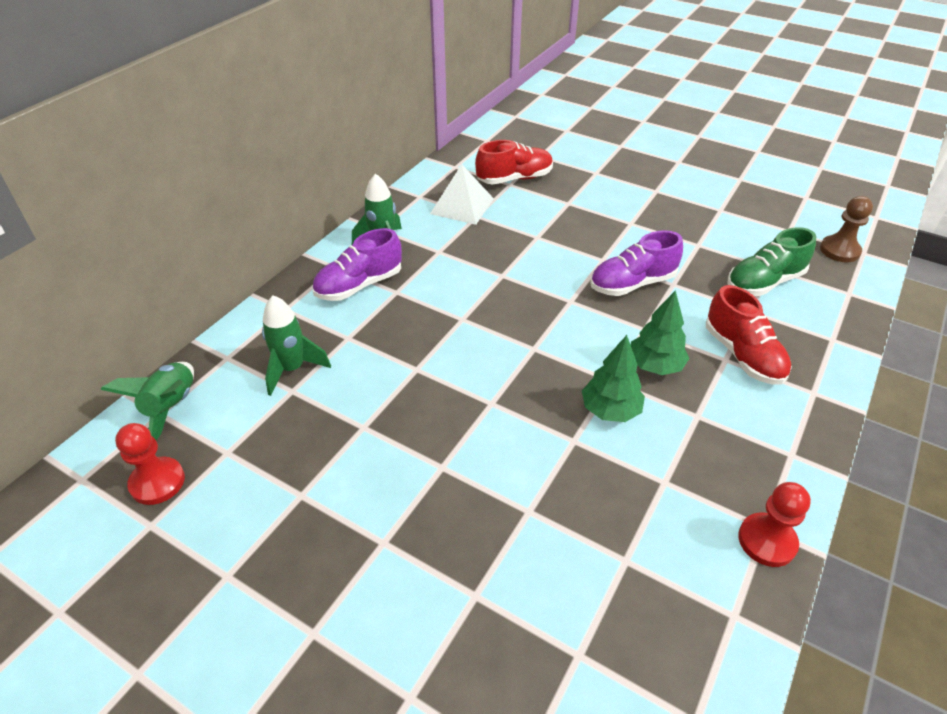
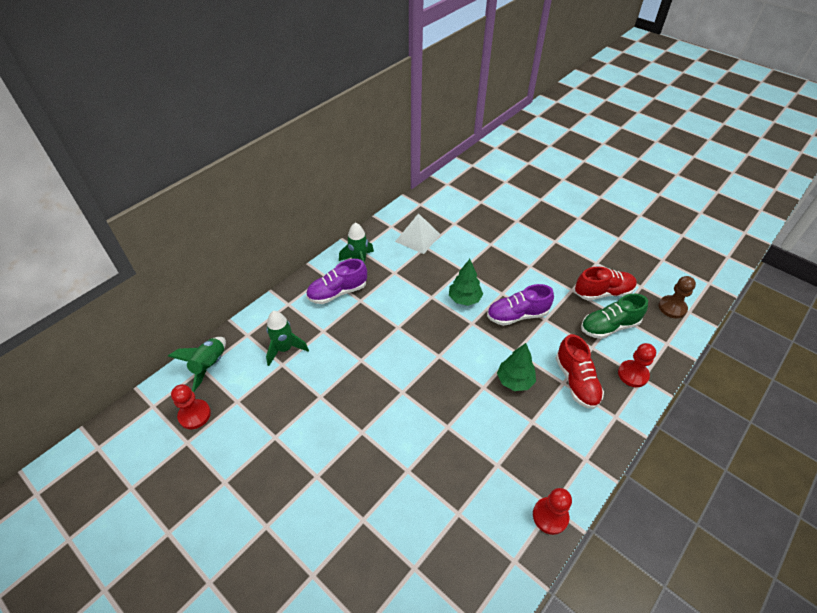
camera: 10 degrees right, 5 degrees up
(514, 179) = (458, 219): red shoe -> red shoe (603, 292)
(610, 410) = (476, 409): green tree -> green tree (464, 299)
(818, 336) = (633, 374): none -> red pawn

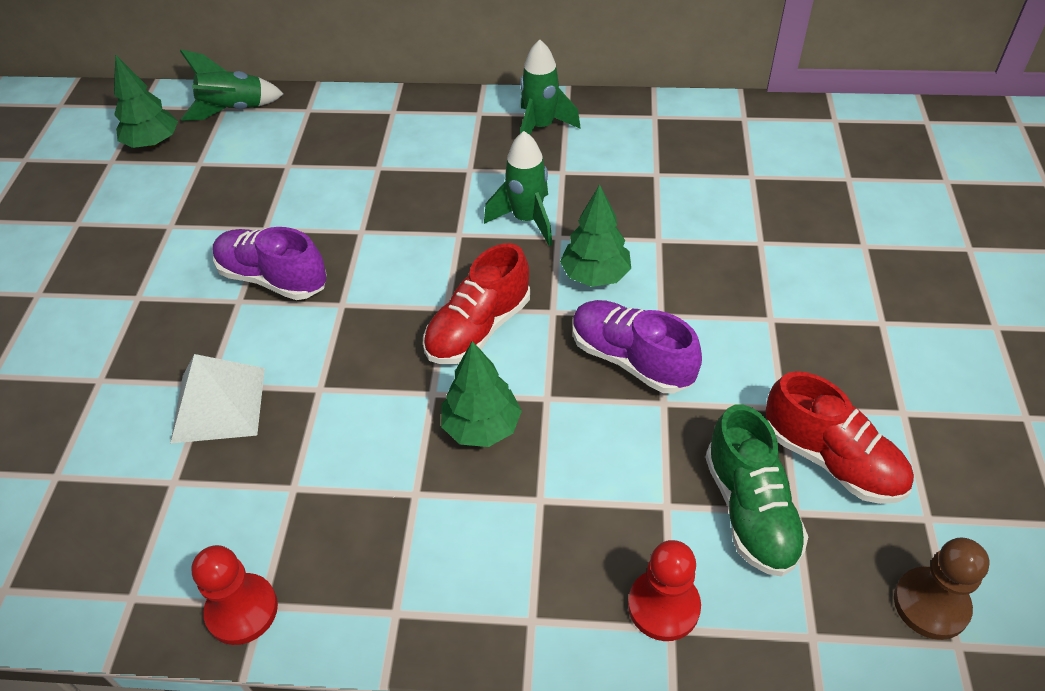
camera: 55 degrees right, 0 degrees up
(194, 415) = (153, 143): red pawn -> green tree
(285, 349) = (315, 153): green rocket -> green rocket (527, 220)
(337, 292) = (461, 141): purple shoe -> purple shoe (273, 278)
(417, 237) = (665, 155): white pyramid -> white pyramid (218, 404)
(576, 381) = (560, 518): red shoe -> red shoe (478, 329)
(609, 326) = (750, 510): green shoe -> green shoe turned 135 degrees counterclockwise

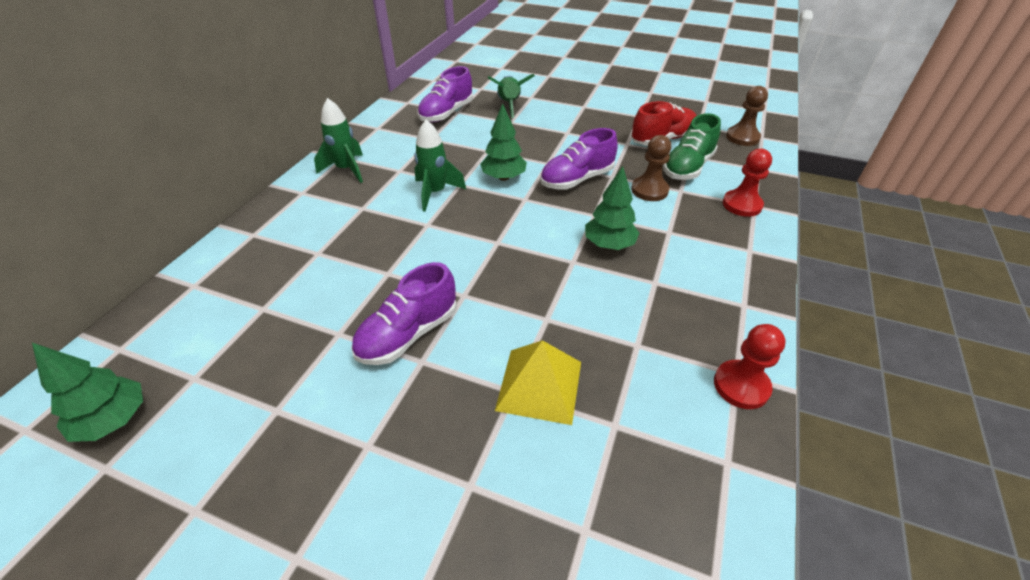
camera: 75 degrees left, 5 degrees down
(218, 404) = (539, 385): white pyramid -> yellow pyramid
(233, 110) = (132, 341): green rocket -> green rocket (509, 105)
(478, 329) = (524, 231): red shoe -> none
(645, 459) = (649, 190): none -> brown pawn
(738, 166) = (446, 113): none -> purple shoe
(750, 510) = (688, 167): green shoe -> green shoe turned 120 degrees clockwise

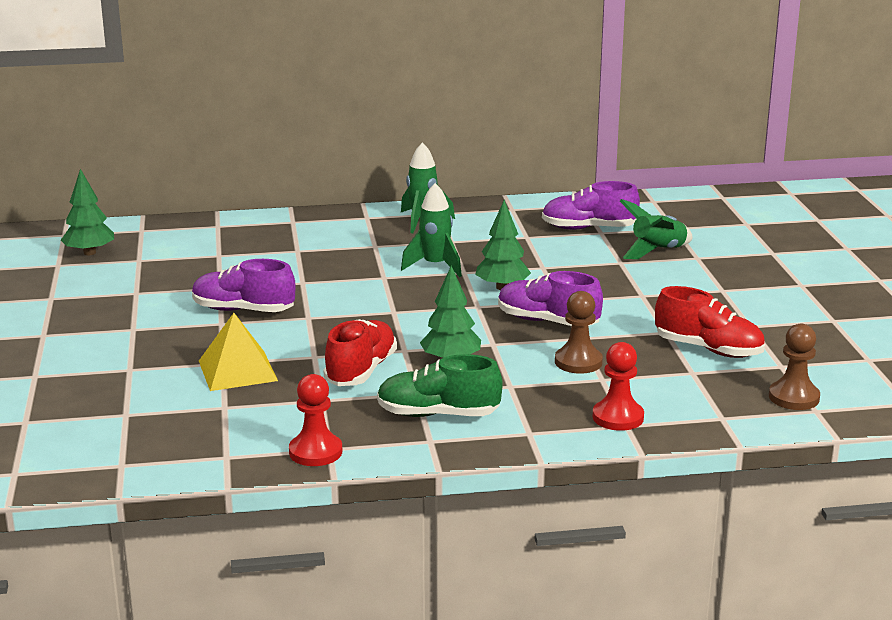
camera: 60 degrees right, 20 degrees down
(596, 300) = (361, 371): none -> red shoe
(688, 167) = (660, 375): green shoe -> green shoe (438, 414)

